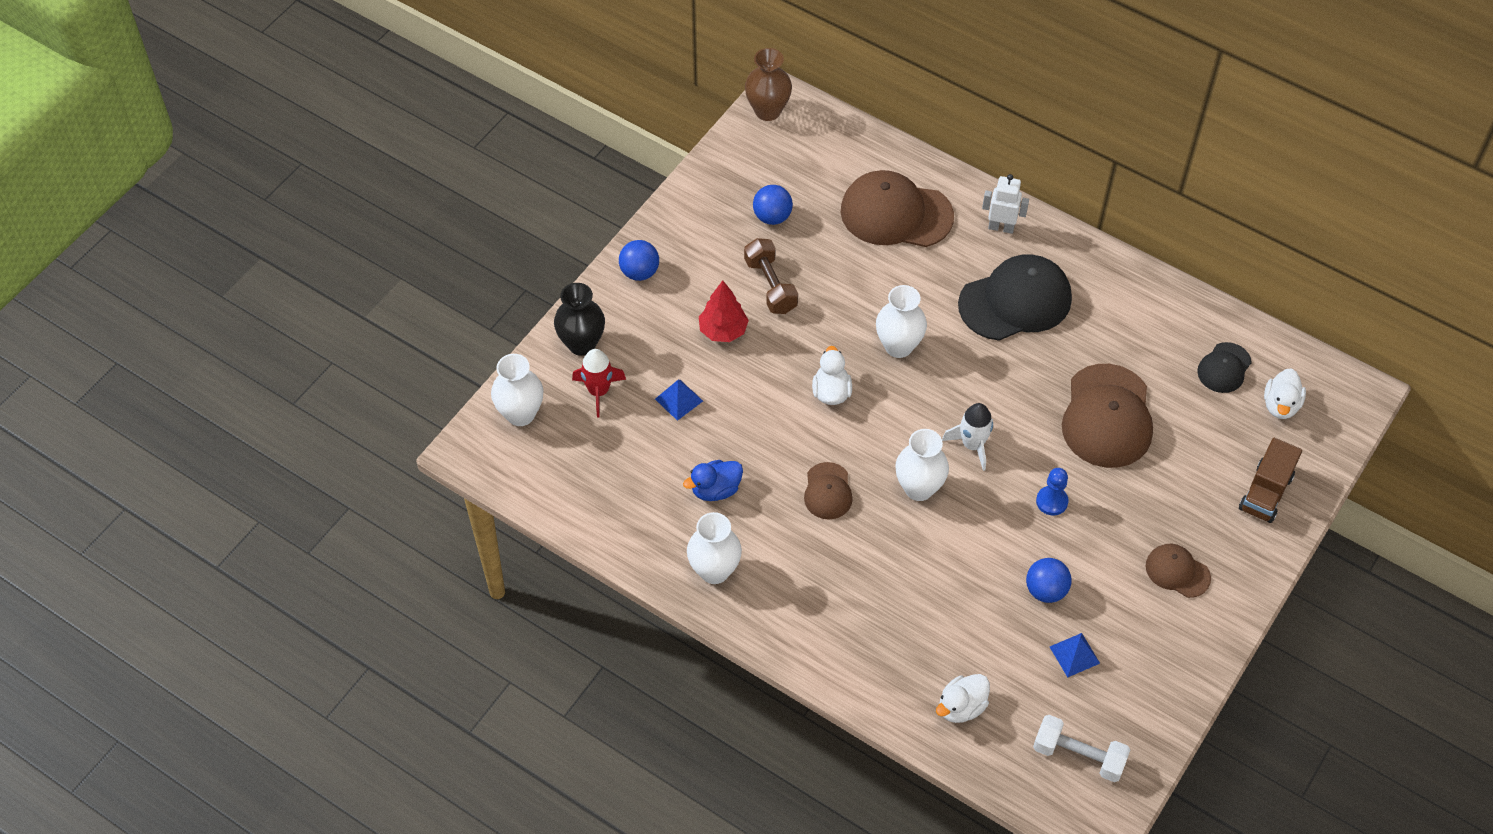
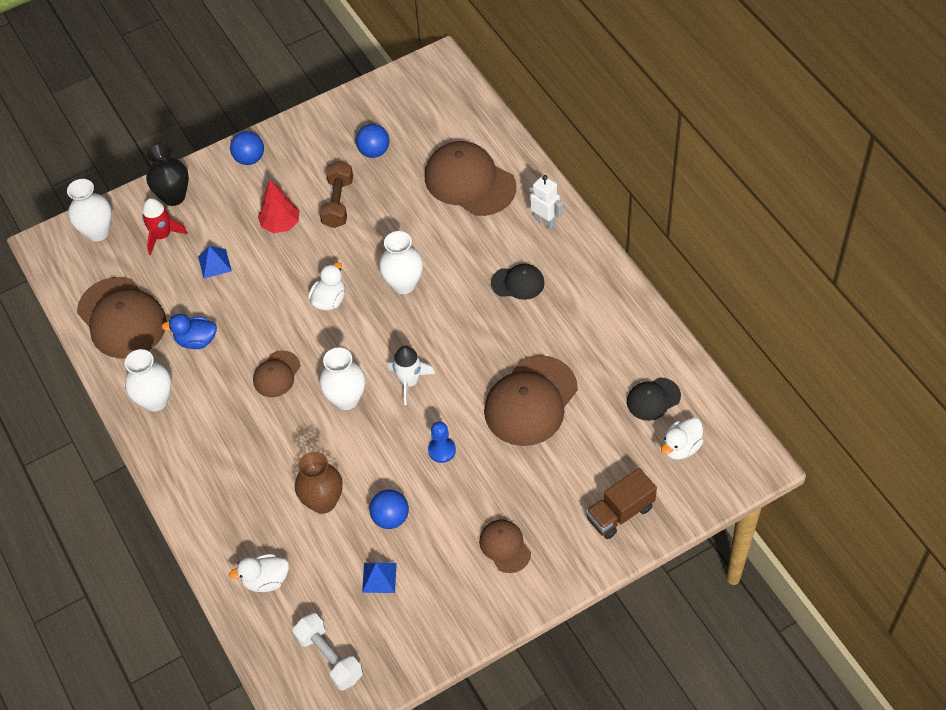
camera: 30 degrees right, 0 degrees up
(615, 497) = (122, 318): none -> brown cap
(767, 111) = (424, 70): brown vase -> brown vase (323, 501)
(1015, 301) = (518, 283): black cap -> black cap, size x0.52

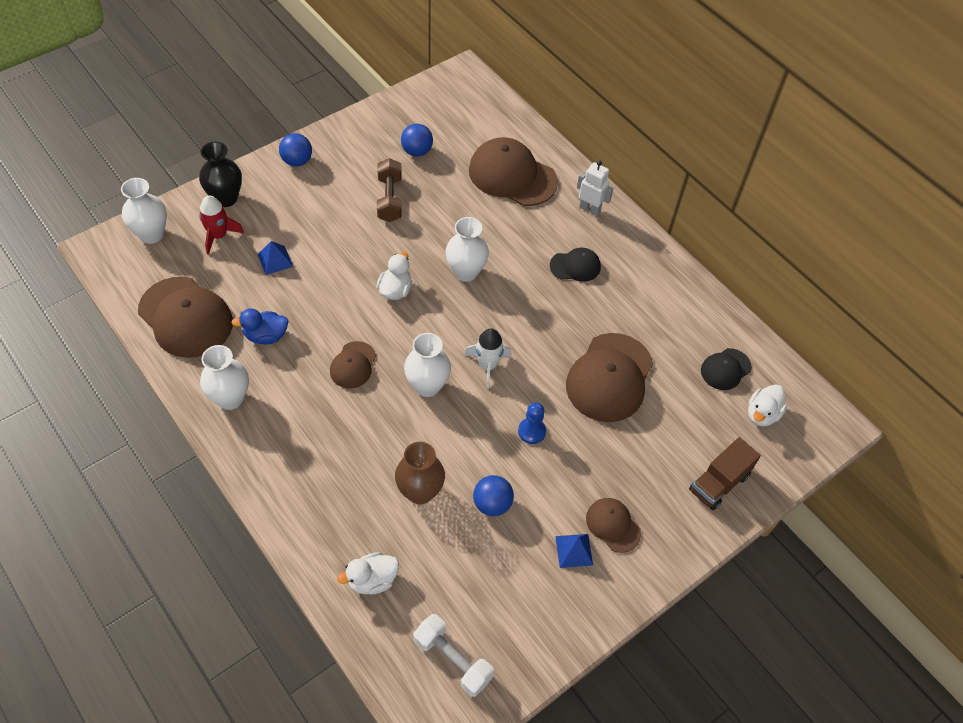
camera: 15 degrees left, 0 degrees up
(281, 224) = (336, 220): red tree -> none
(379, 577) = (491, 567): blue pyramid -> blue pyramid (574, 550)

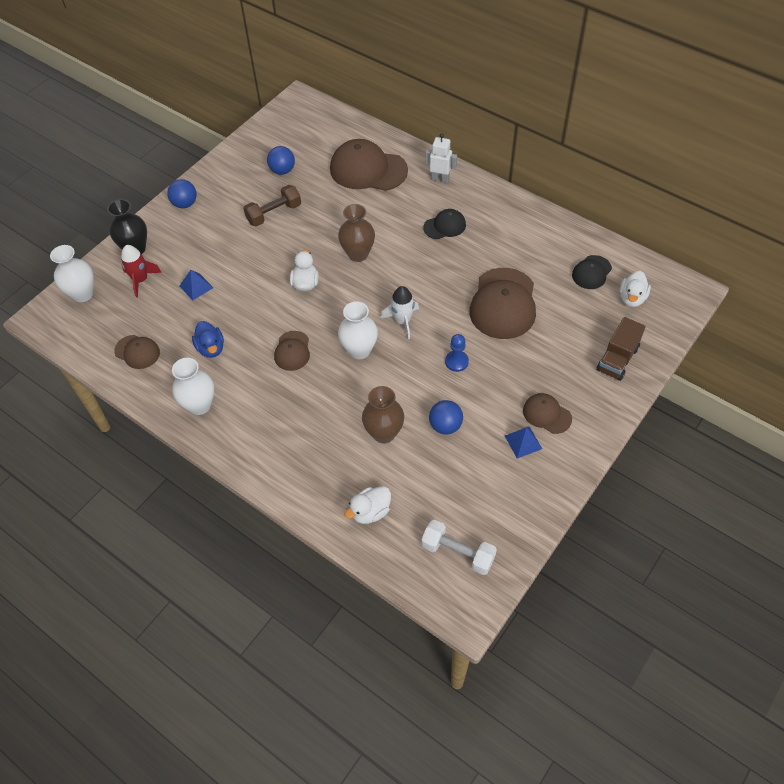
camera: 10 degrees left, 0 degrees up
(185, 317) = (137, 352): brown cap -> brown cap, size x0.52
(266, 336) = (211, 348): blue duck -> blue duck turned 90 degrees counterclockwise
(390, 199) = (274, 213): brown dumbbell -> brown dumbbell turned 75 degrees clockwise
(466, 272) = (358, 254): white vase -> brown vase

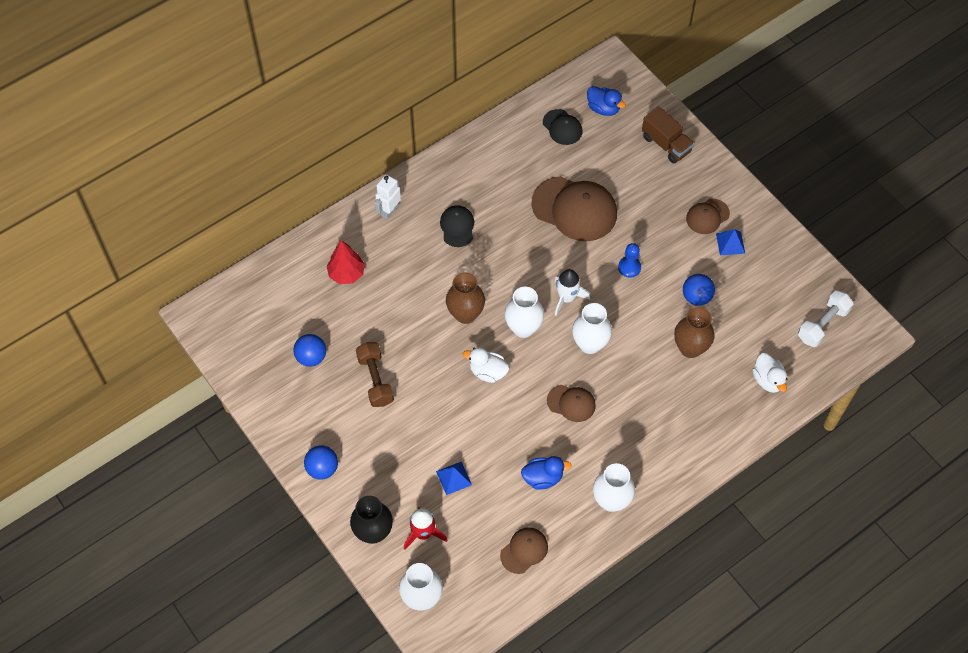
camera: 75 degrees left, 5 degrees up
(359, 297) = (523, 328): none -> white vase
(368, 170) = (346, 273): brown cap -> red tree
(632, 298) = (603, 108): white duck -> blue duck

